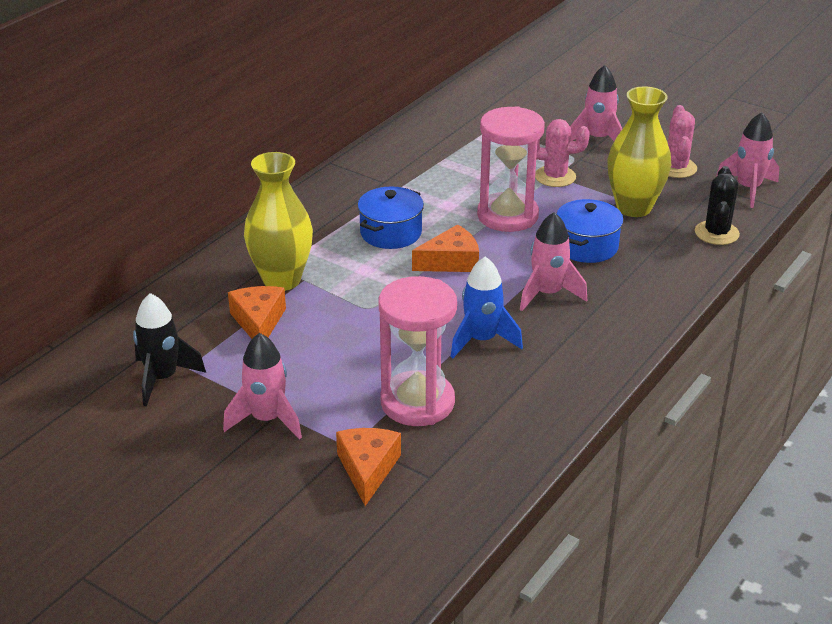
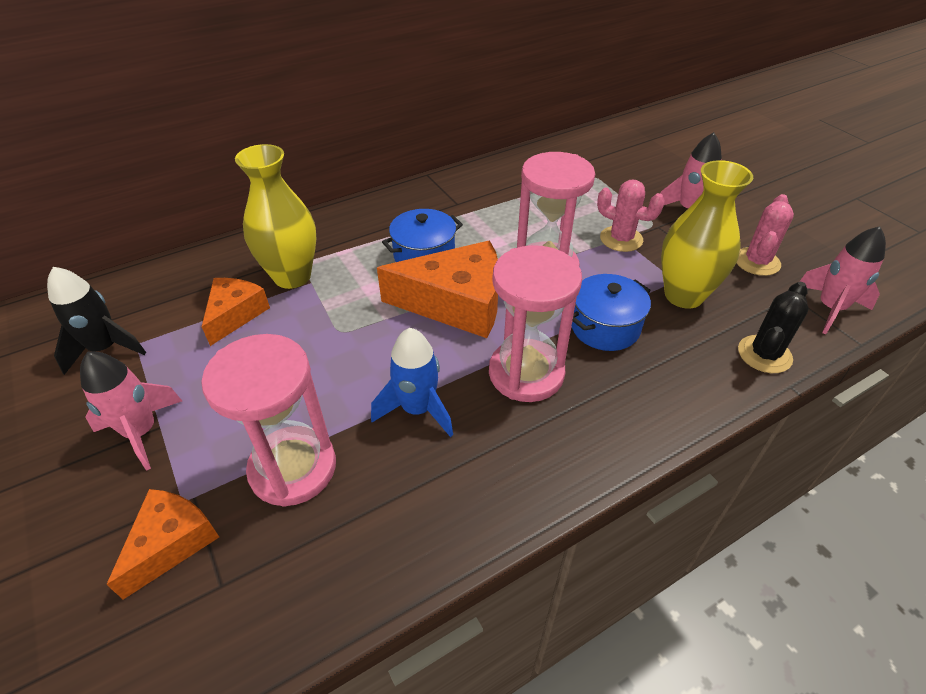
camera: 25 degrees right, 10 degrees up
(451, 261) = (456, 303): orange cheese -> orange cheese, size x1.70
(548, 294) = (526, 373): pink rocket -> pink hourglass

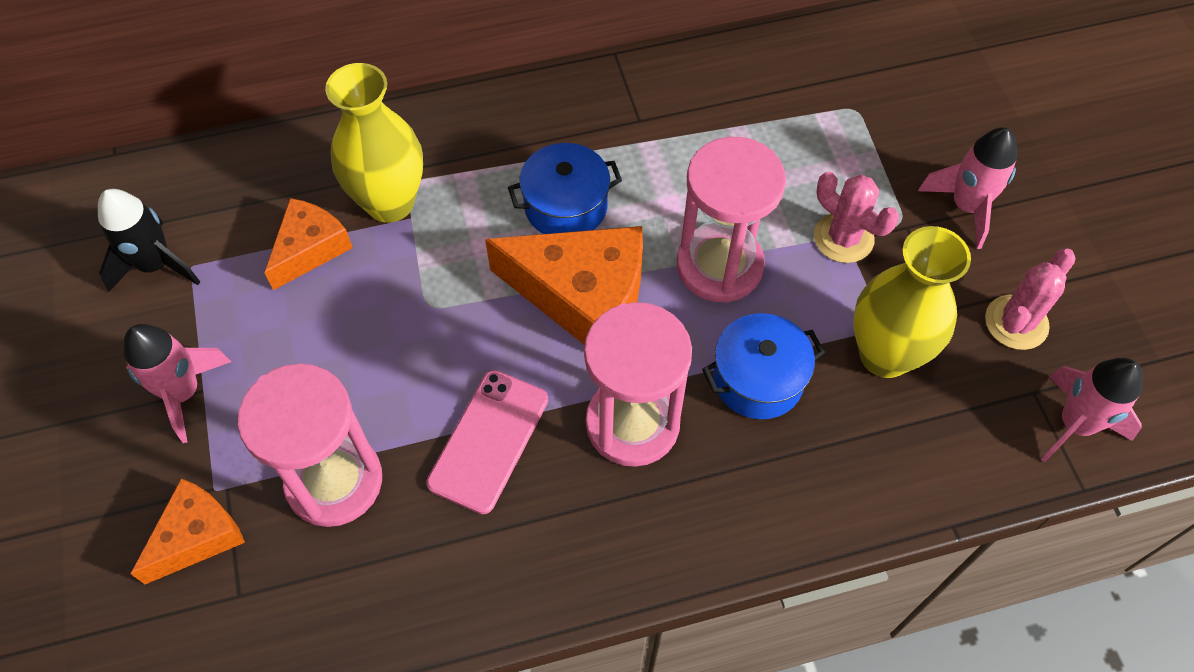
camera: 15 degrees right, 15 degrees up
(417, 409) = (489, 441): blue rocket -> pink phone
(764, 354) = (944, 472): black cactus -> none

